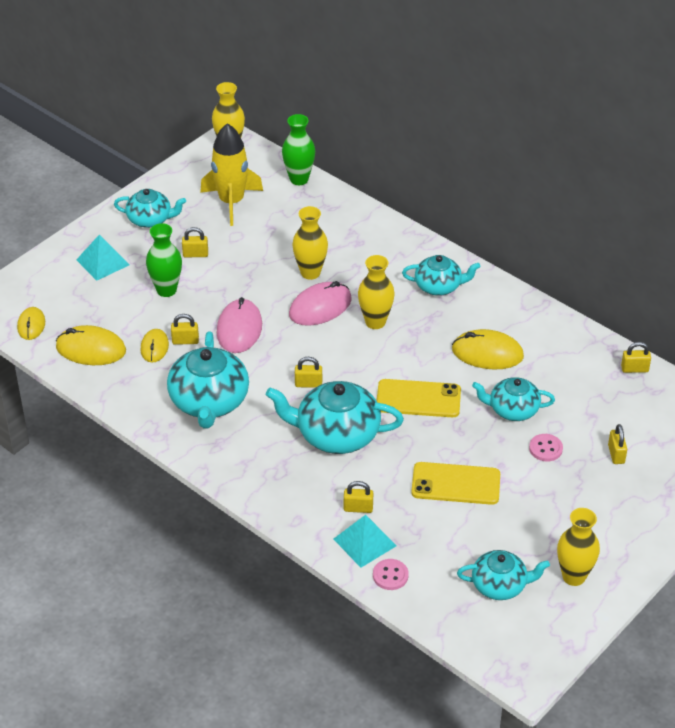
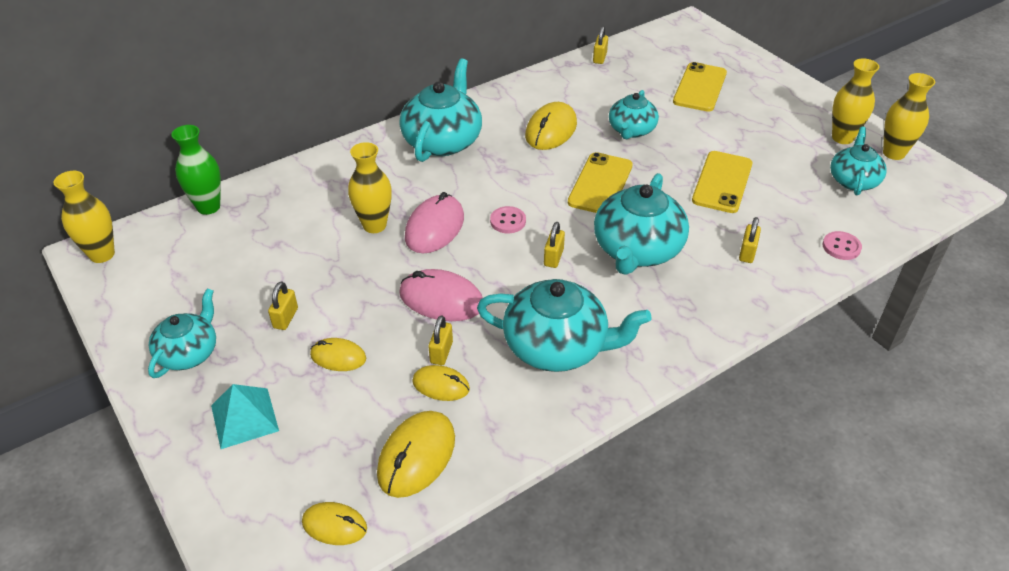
camera: 75 degrees left, 0 degrees up
(166, 290) = (338, 357): green vase -> yellow mouse
(231, 202) = (209, 269): yellow rocket -> none
(320, 307) = (434, 227): pink mouse -> pink mouse turned 45 degrees clockwise
(364, 542) = (795, 257): turquoise pyramid -> none
(375, 322) = (476, 192): yellow vase -> yellow vase (893, 153)
(439, 286) = (443, 141): turquoise teapot -> turquoise teapot, size x1.62
(545, 448) = (686, 122): pink button -> pink button (508, 221)
(616, 454) = (700, 87): yellow padlock -> yellow phone

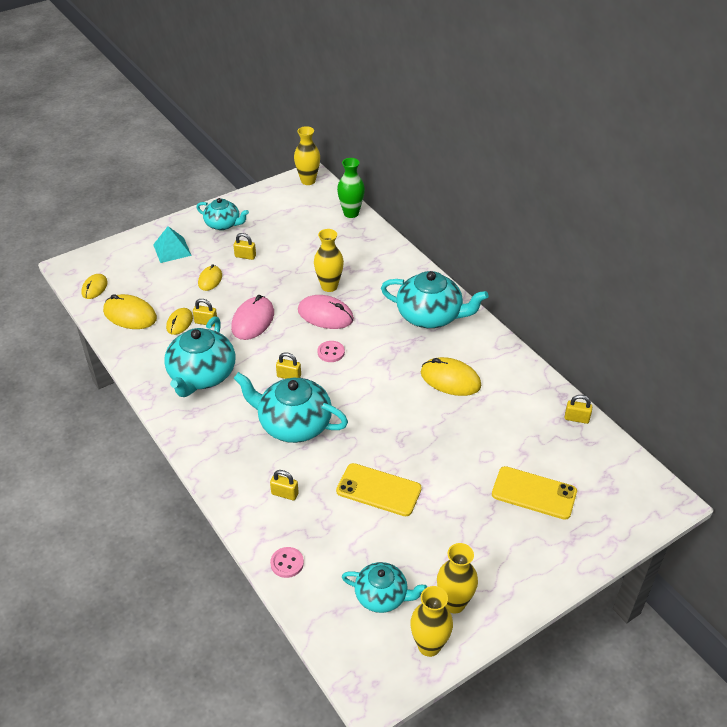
camera: 90 degrees right, 0 degrees up
(600, 184) = (375, 407): yellow phone -> none
(631, 130) = (454, 433): turquoise teapot -> none

